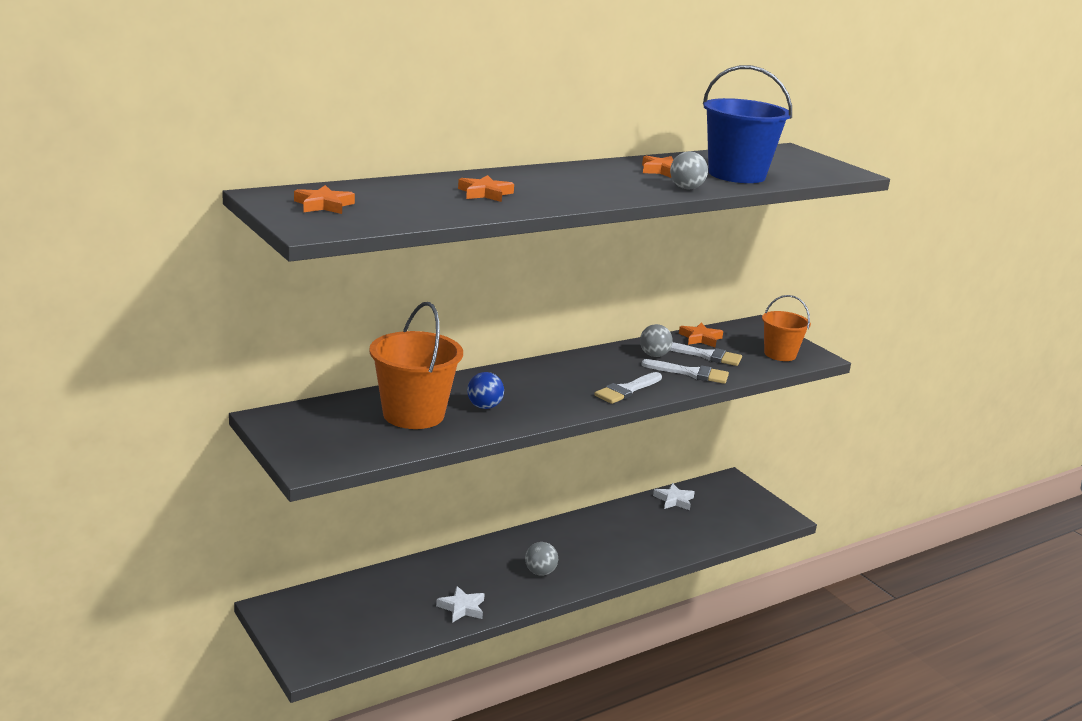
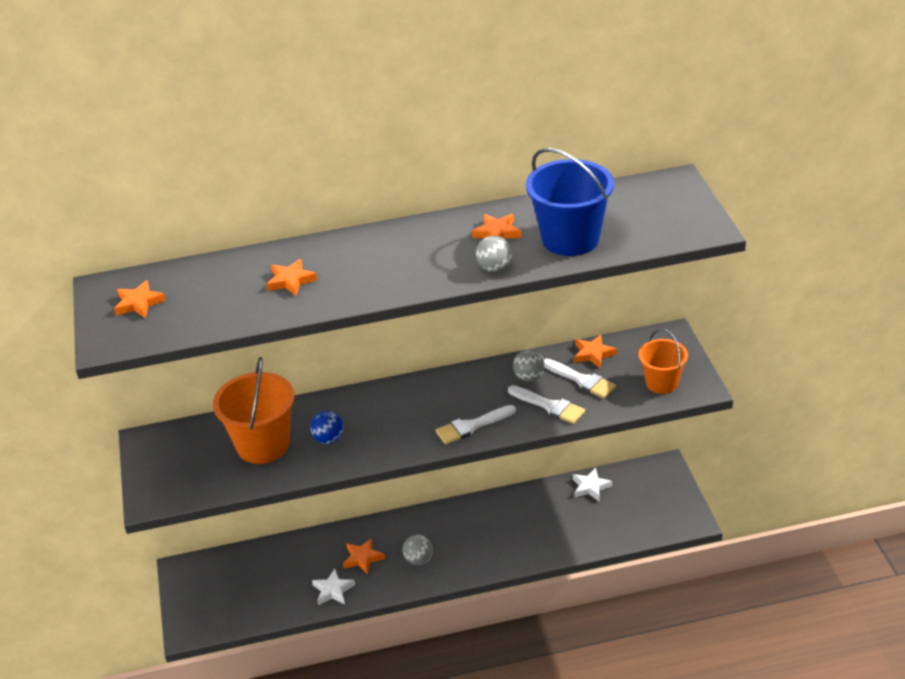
camera: 25 degrees right, 15 degrees up
(479, 577) = (363, 558): none -> orange star

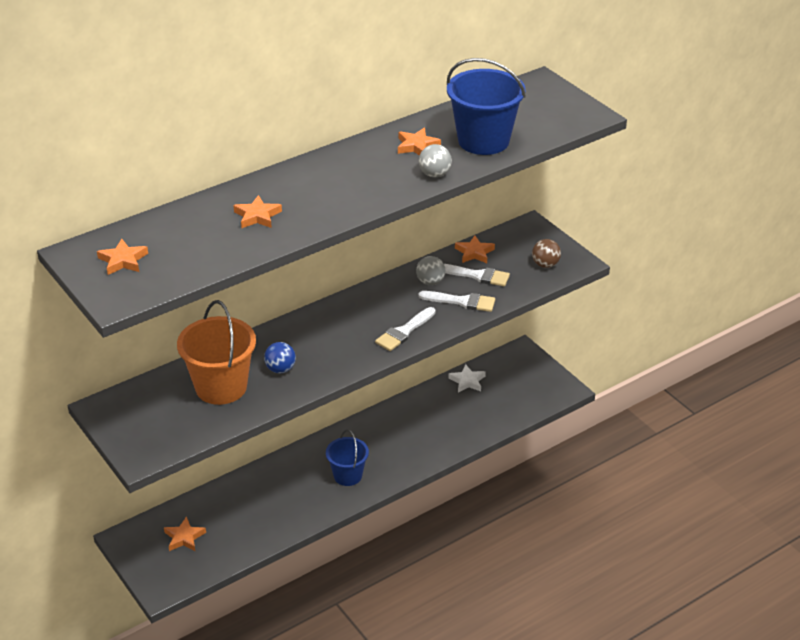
camera: 25 degrees left, 0 degrees up
(333, 590) = (282, 520): white star -> none
(363, 558) = (295, 486): orange star -> orange star (184, 537)
(419, 560) = (348, 475): grey ball -> blue bucket
(662, 383) = (545, 264): orange bucket -> brown ball

